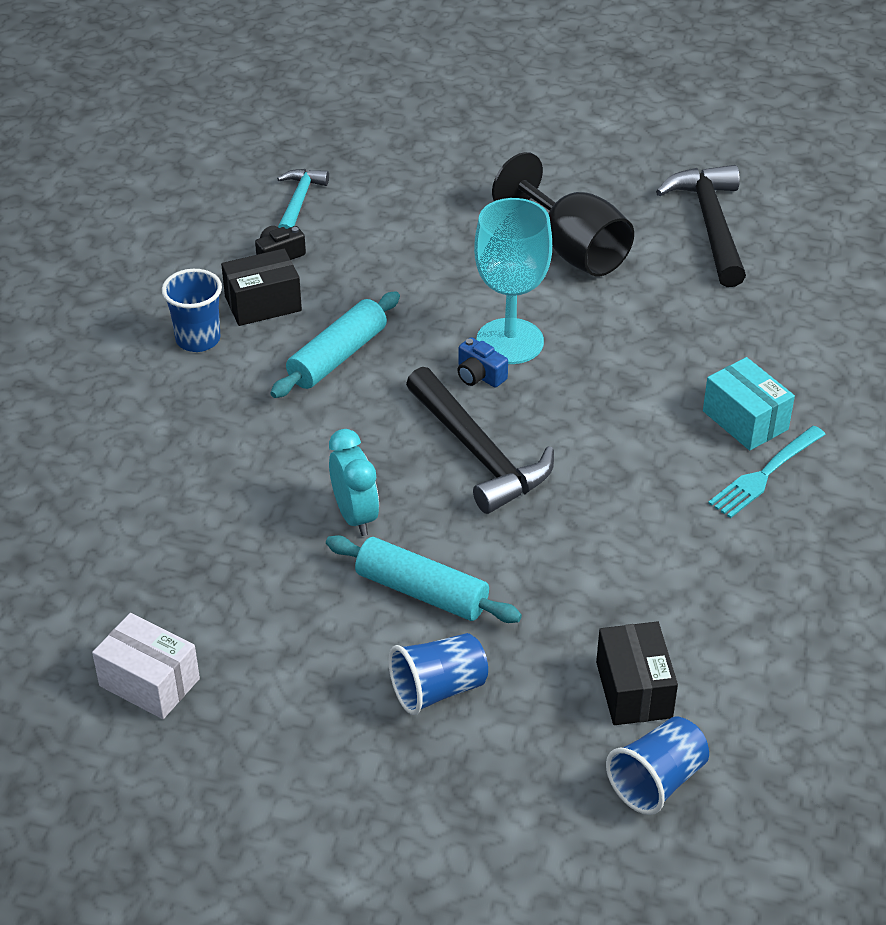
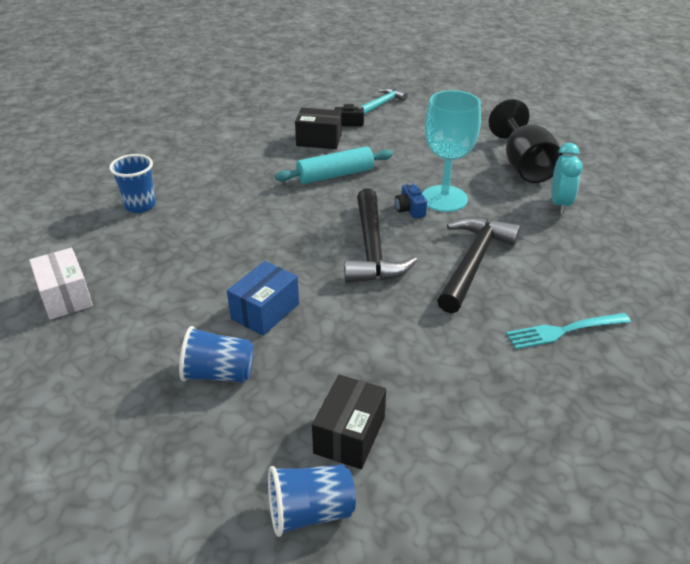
camera: 30 degrees right, 5 degrees down
(198, 339) = (269, 145): blue cup -> blue cup (140, 205)
(355, 516) = (267, 255): turquoise clock -> turquoise clock (560, 204)
(421, 592) = (265, 311): turquoise rolling pin -> blue box
(710, 225) = (628, 179): black hammer -> black hammer (473, 262)
(745, 420) = (573, 292): turquoise box -> none

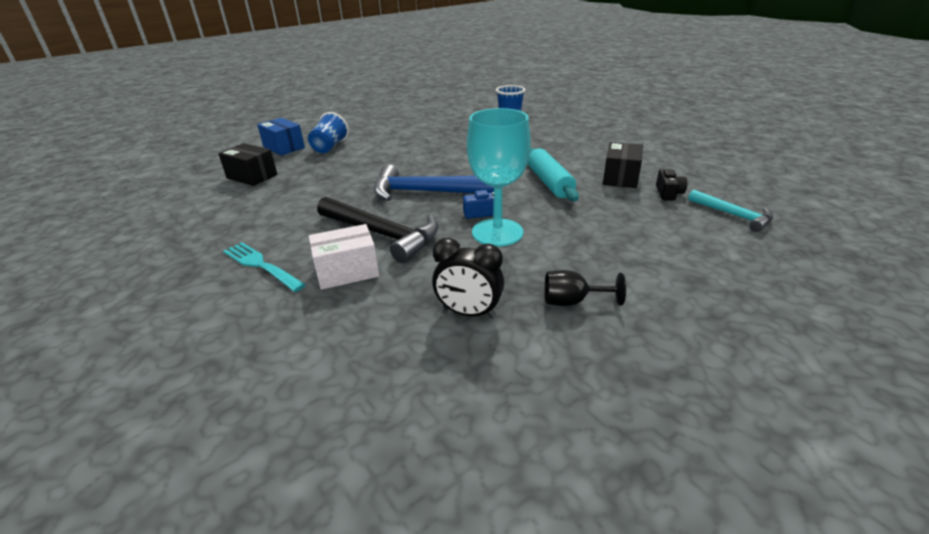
camera: 100 degrees right, 5 degrees down
(65, 296) = (419, 114): white box -> white box (347, 271)
(265, 311) = (374, 157): blue box -> blue box (284, 147)
(310, 512) = (217, 166): blue cup -> none
(372, 249) = (425, 192): black hammer -> blue hammer
(523, 166) = (572, 302): black goblet -> black goblet, size x0.50
(560, 204) = (469, 313): turquoise clock -> black clock
(564, 331) = (261, 265): turquoise fork -> turquoise fork turned 45 degrees counterclockwise

